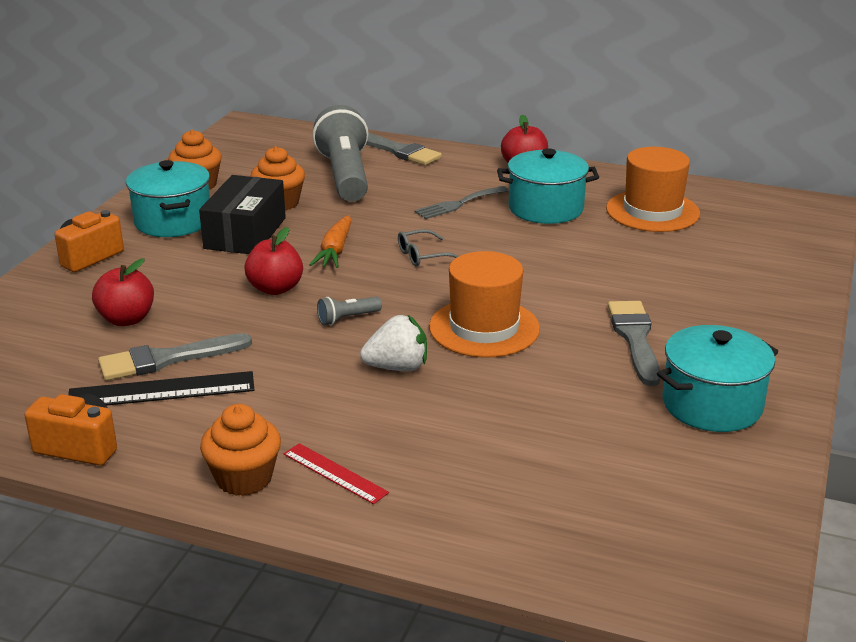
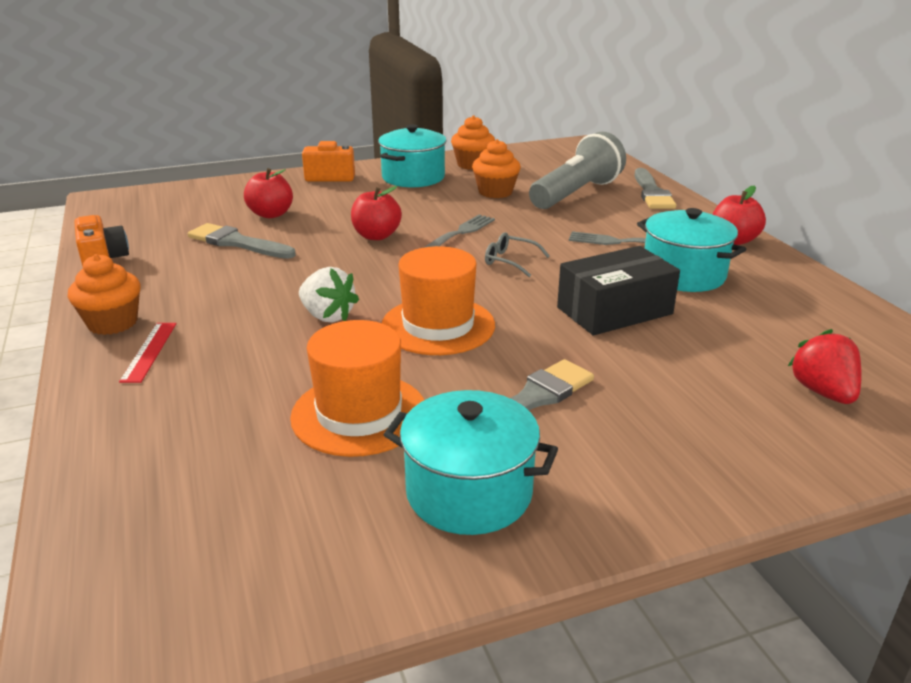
camera: 50 degrees right, 0 degrees up
(161, 391) = (196, 256): black ruler -> none
(245, 233) = (435, 199): black box -> black box (614, 310)
(335, 251) = (461, 232): orange carrot -> grey fork
(347, 318) = (372, 272): grey flashlight -> none
(652, 211) = (785, 320): orange hat -> orange hat (359, 414)
(742, 246) = (822, 392): none -> red strawberry

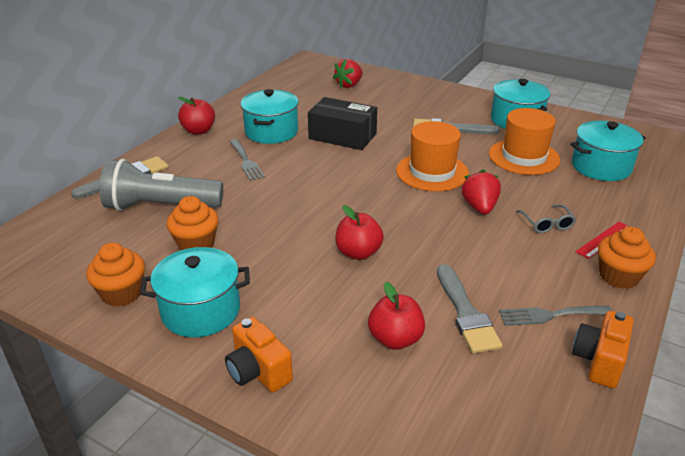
camera: 130 degrees left, 5 degrees up
(221, 466) = (601, 167): none -> turquoise pot
(327, 316) = (479, 207): white strawberry -> red strawberry
(461, 232) = (302, 220): grey fork -> grey fork (550, 315)
(510, 261) = (325, 184): grey glasses -> grey glasses (547, 224)

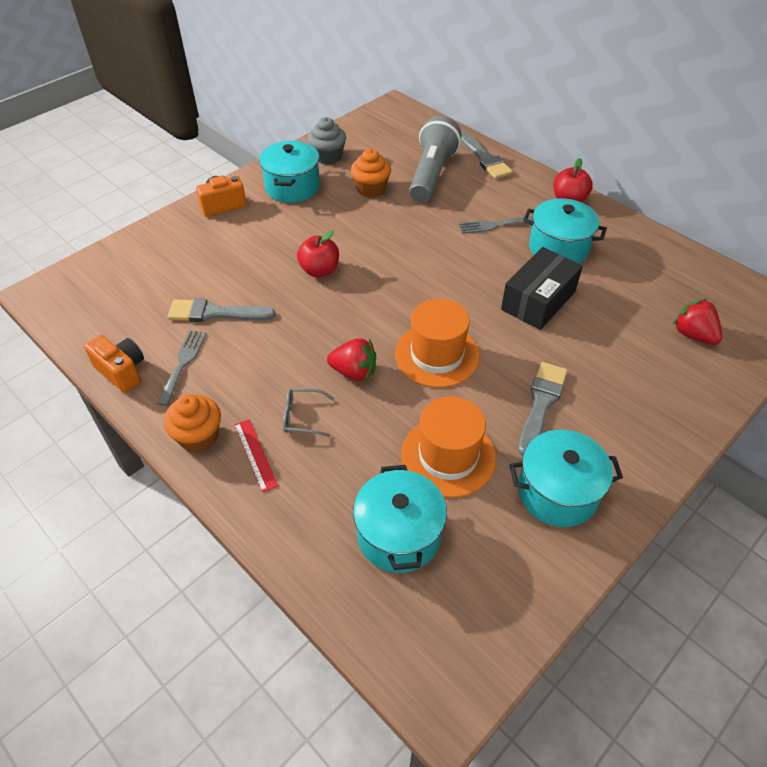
camera: 105 degrees right, 15 degrees up
(122, 293) = (328, 157): orange cupcake -> grey cupcake
(395, 339) = (212, 269): red apple -> none

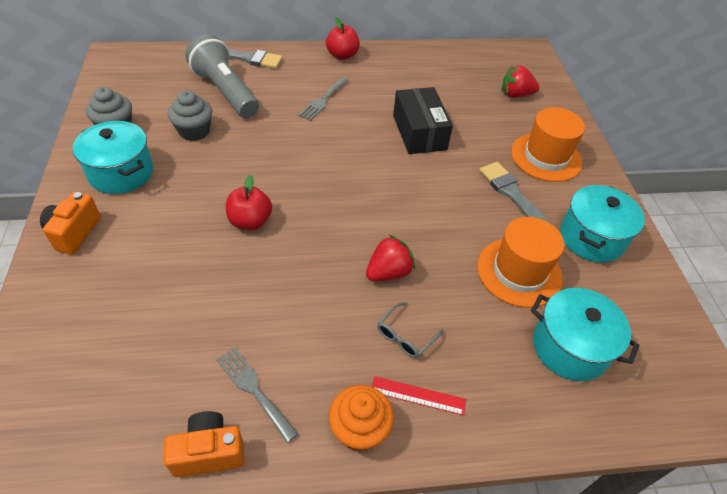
camera: 55 degrees left, 0 degrees up
(215, 313) = (216, 325): grey brush -> none
(371, 189) = (194, 131): orange cupcake -> grey cupcake
(437, 355) = (418, 214): orange hat -> orange hat (546, 157)
(558, 248) = (381, 91): turquoise pot -> none

